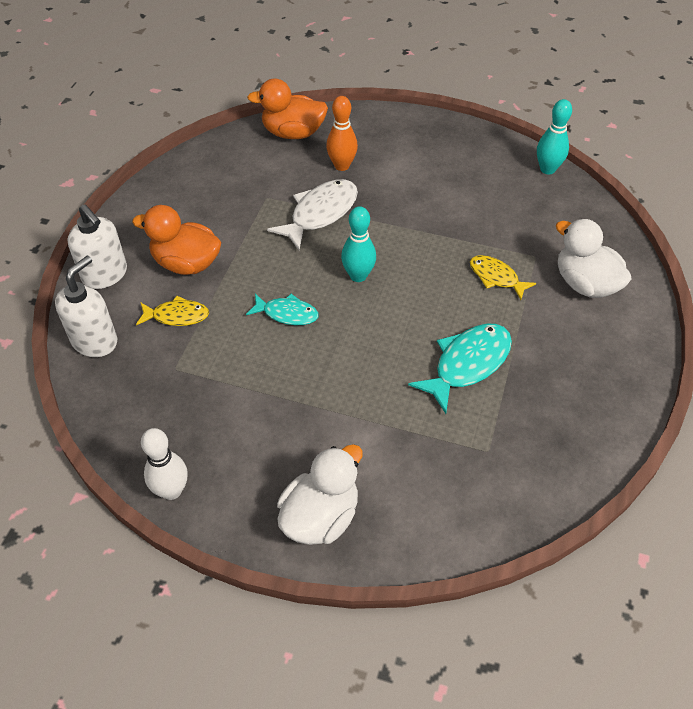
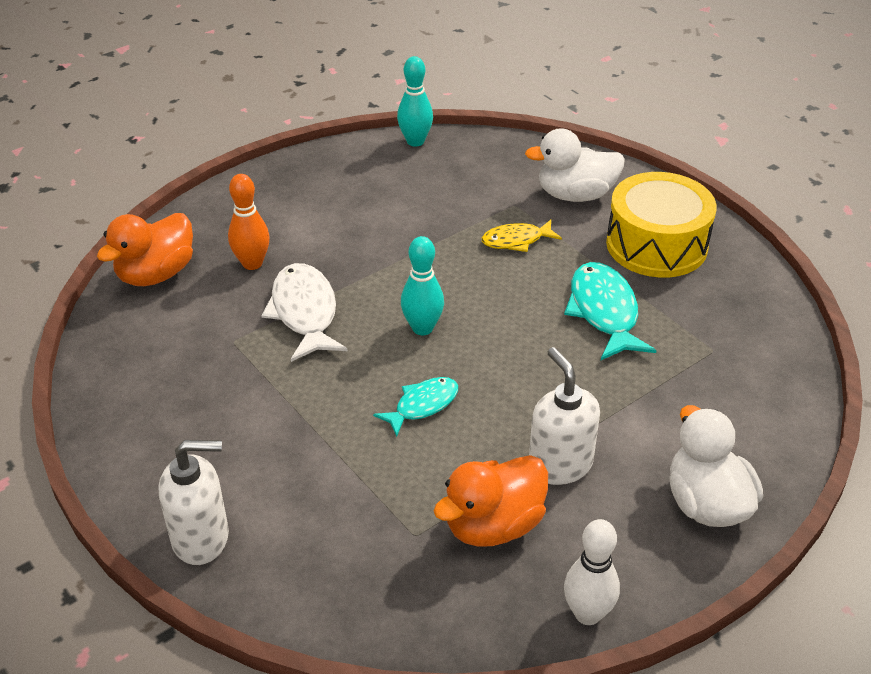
camera: 55 degrees left, 10 degrees down
(95, 341) = (302, 594): white soap dispenser -> white soap dispenser (560, 464)
(177, 316) = (337, 498): yellow fish -> none
(186, 263) = (262, 454): orange duck -> orange duck (493, 525)
(577, 360) = (656, 245): none -> yellow drum

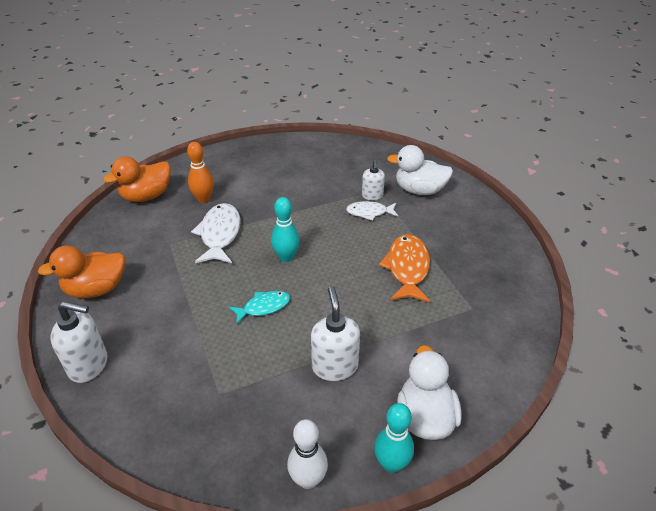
camera: 15 degrees right, 0 degrees up
(415, 141) = (333, 142): turquoise bowling pin -> turquoise bowling pin (391, 464)
(493, 525) = (272, 399): orange duck -> orange duck (96, 289)
(509, 215) = (372, 196): none -> white soap dispenser
(516, 241) = (369, 212): yellow fish -> white fish
(604, 312) = (407, 268): turquoise fish -> orange fish
(656, 245) = (460, 230): yellow drum -> none

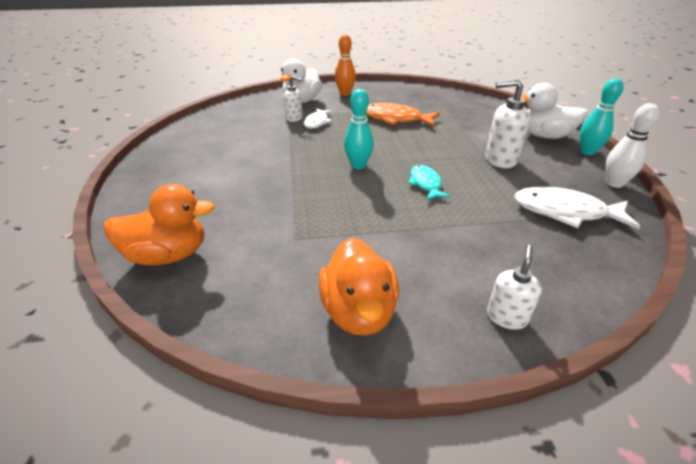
camera: 75 degrees left, 5 degrees down
(89, 365) = (506, 317): white soap dispenser -> white soap dispenser, size x0.63
(146, 196) = (168, 255): orange duck -> orange duck turned 75 degrees counterclockwise
(204, 199) = (220, 206): orange bowling pin -> orange bowling pin (345, 93)
(219, 234) = (299, 200): white fish -> white fish (565, 212)

